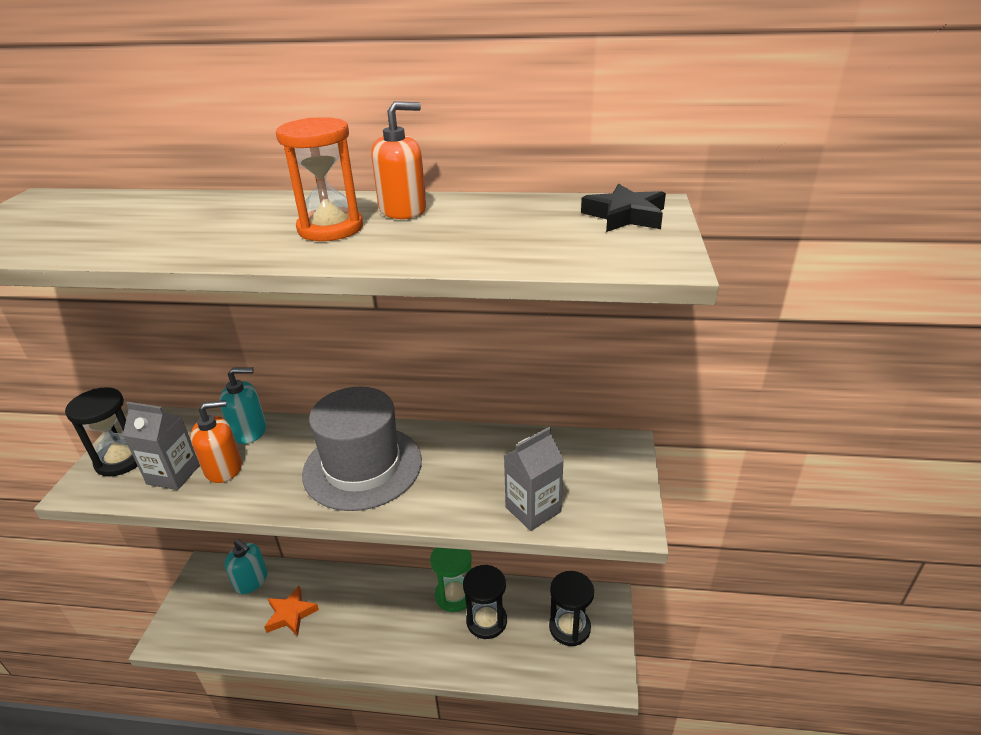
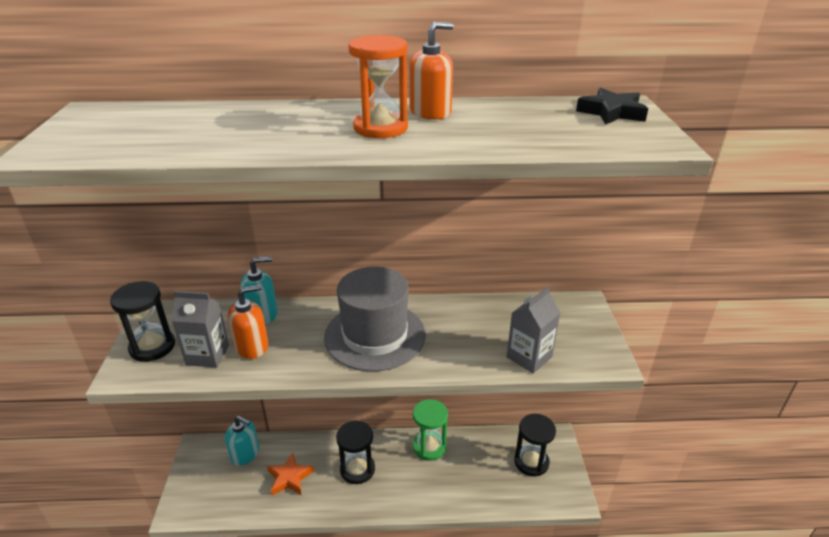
camera: 10 degrees left, 0 degrees up
(486, 621) = (462, 464): black hourglass -> black hourglass (357, 469)

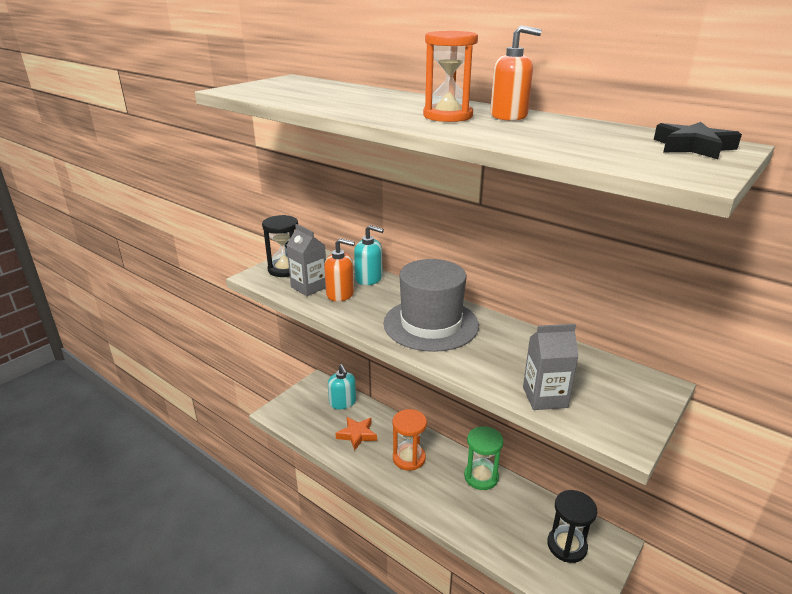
camera: 40 degrees right, 5 degrees down
(357, 469) = (409, 458): black hourglass -> orange hourglass

